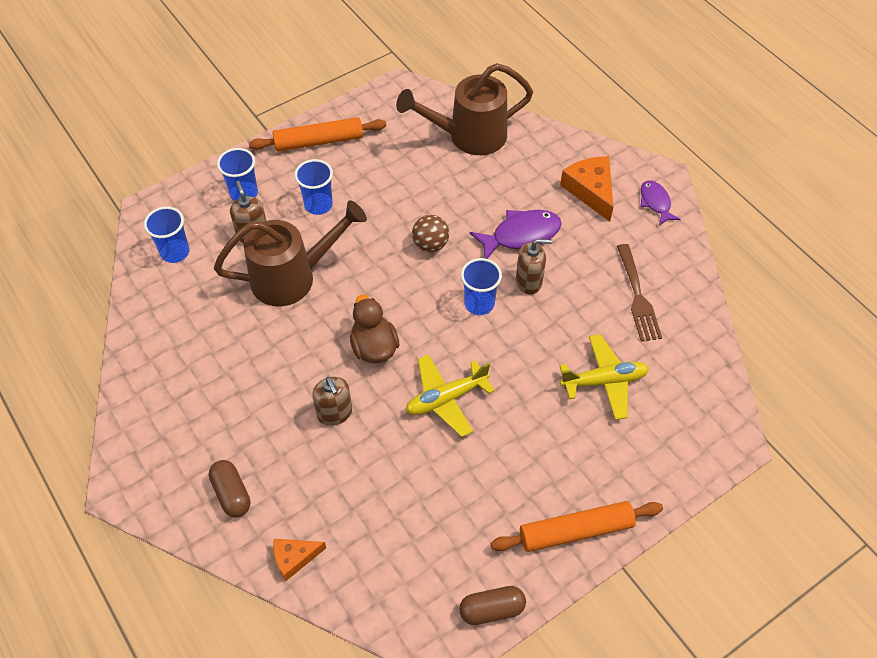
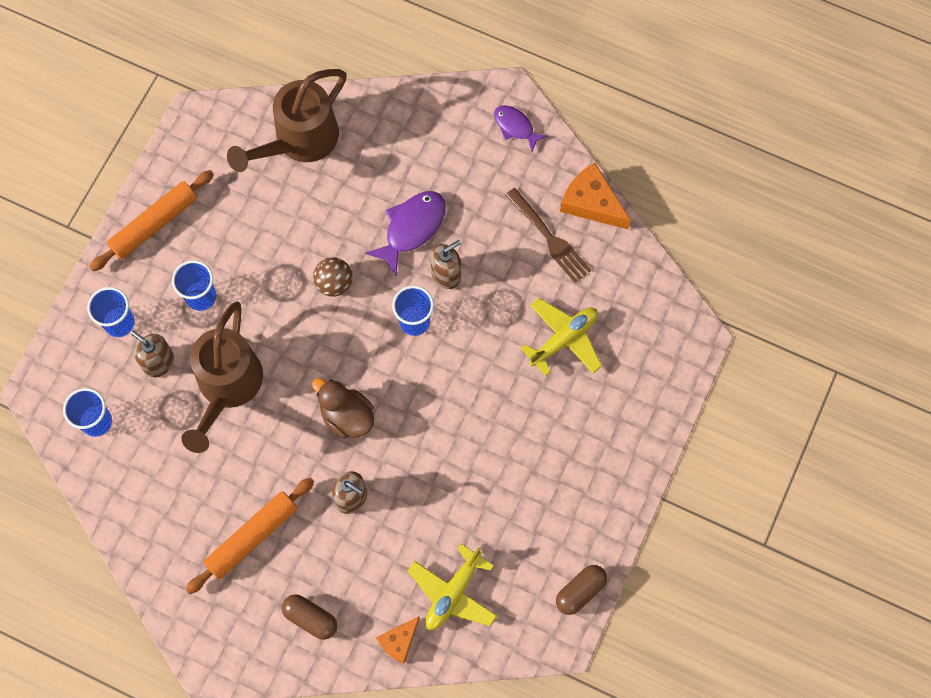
camera: 30 degrees left, 15 degrees up
(292, 277) = (227, 387): brown watering can -> brown watering can turned 150 degrees clockwise
(446, 399) = (439, 431): yellow plane -> yellow plane (453, 593)
(575, 530) = (610, 488): orange rolling pin -> orange rolling pin (252, 537)
(590, 190) = (449, 144): orange cheese -> orange cheese (591, 202)

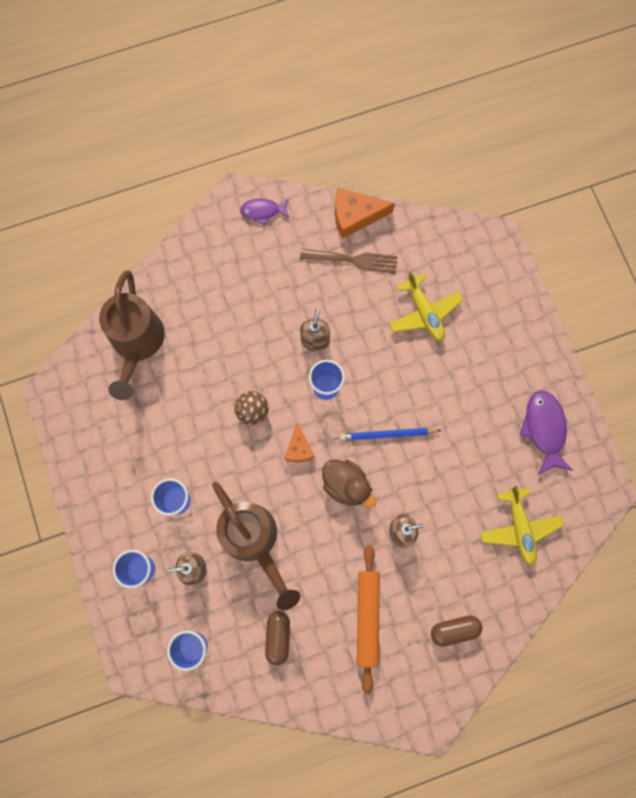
camera: 45 degrees left, 5 degrees up
(154, 224) = (97, 484): orange rolling pin -> none
(347, 416) = (346, 485): brown duck -> brown duck turned 135 degrees counterclockwise
(399, 641) = (519, 589): orange cheese -> orange cheese (299, 448)
(412, 228) = (264, 332): purple fish -> purple fish (544, 429)
(424, 409) = (387, 434): none -> blue pencil
(564, 339) = (424, 313): yellow plane -> yellow plane turned 150 degrees clockwise
(580, 591) = (588, 452): brown capsule -> brown capsule (278, 637)

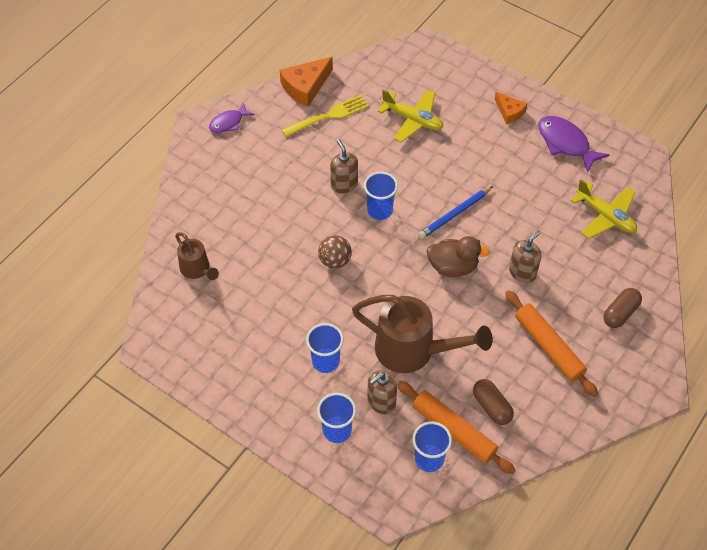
camera: 35 degrees left, 20 degrees down
(137, 343) = (197, 269): brown watering can -> brown watering can, size x0.54
(232, 636) = (454, 430): none -> orange rolling pin
(299, 448) = (394, 264): orange cheese -> orange cheese (509, 112)
(353, 260) = (329, 116): brown fork -> yellow fork

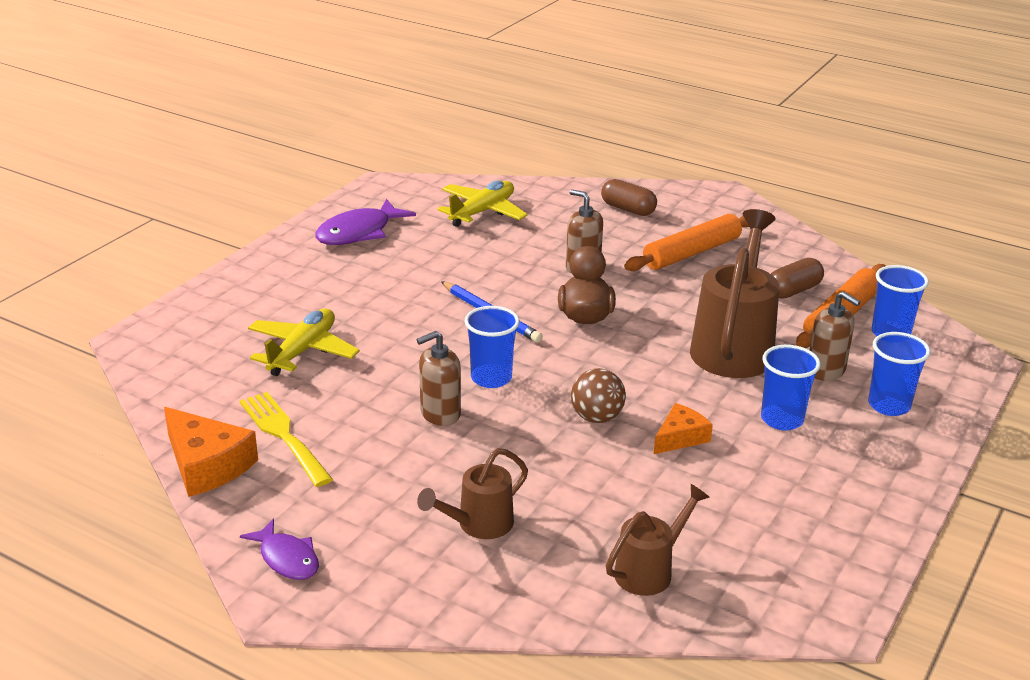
camera: 95 degrees left, 25 degrees down
(243, 198) = (478, 525): none -> brown watering can
(509, 112) = (296, 271): orange cheese -> orange cheese (680, 437)

